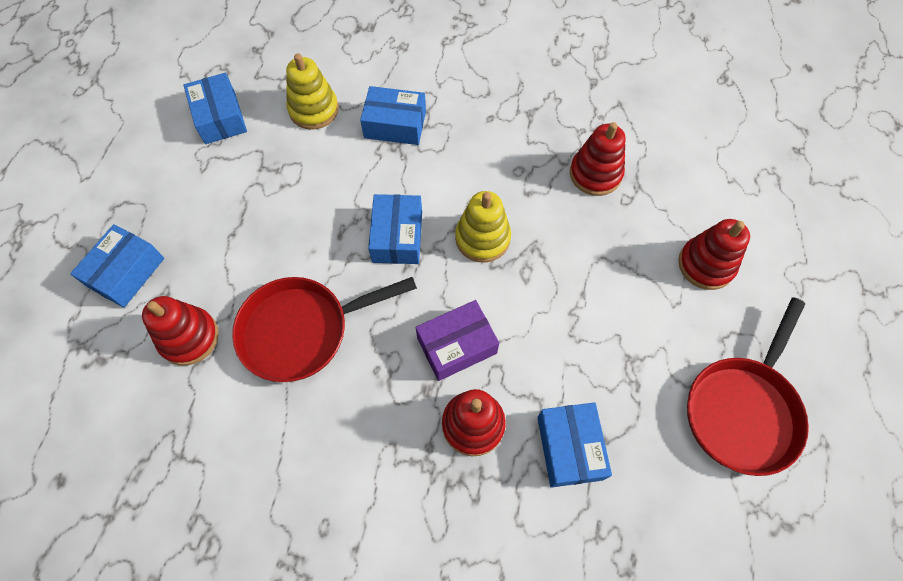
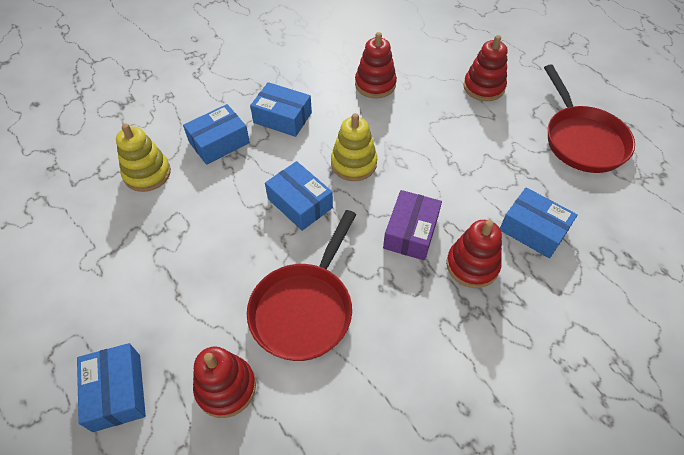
camera: 45 degrees left, 10 degrees down
(220, 117) = (73, 230): blue box -> blue box (282, 118)

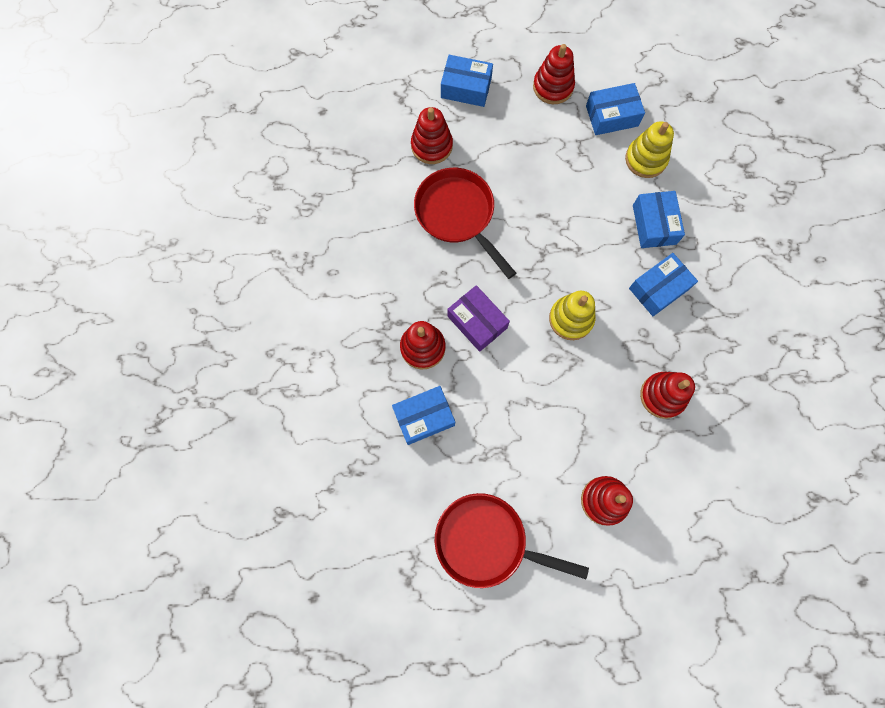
camera: 120 degrees right, 20 degrees up
(81, 292) = (553, 87): none -> red stacking toy
(300, 203) = (552, 256): blue box -> blue box (612, 116)

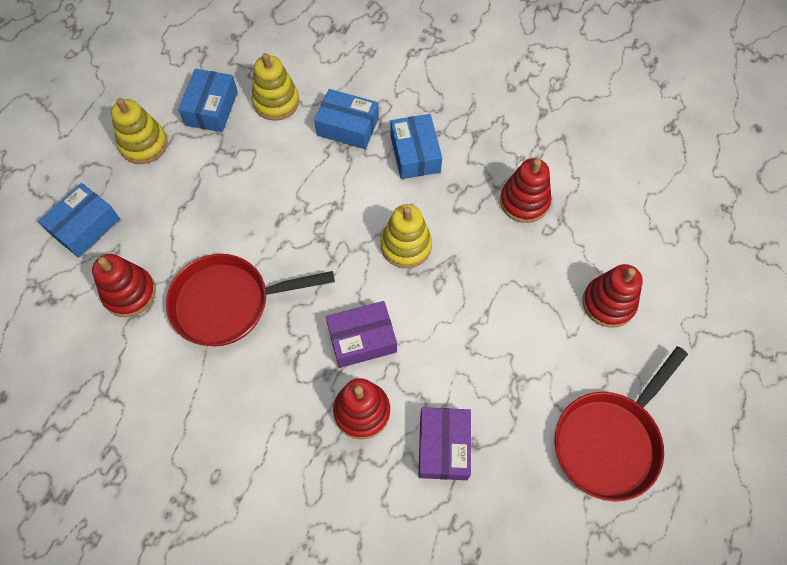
camera: 65 degrees left, 10 degrees down
(424, 417) = (443, 447): blue box -> purple box
(553, 87) = (143, 144): red stacking toy -> yellow stacking toy

